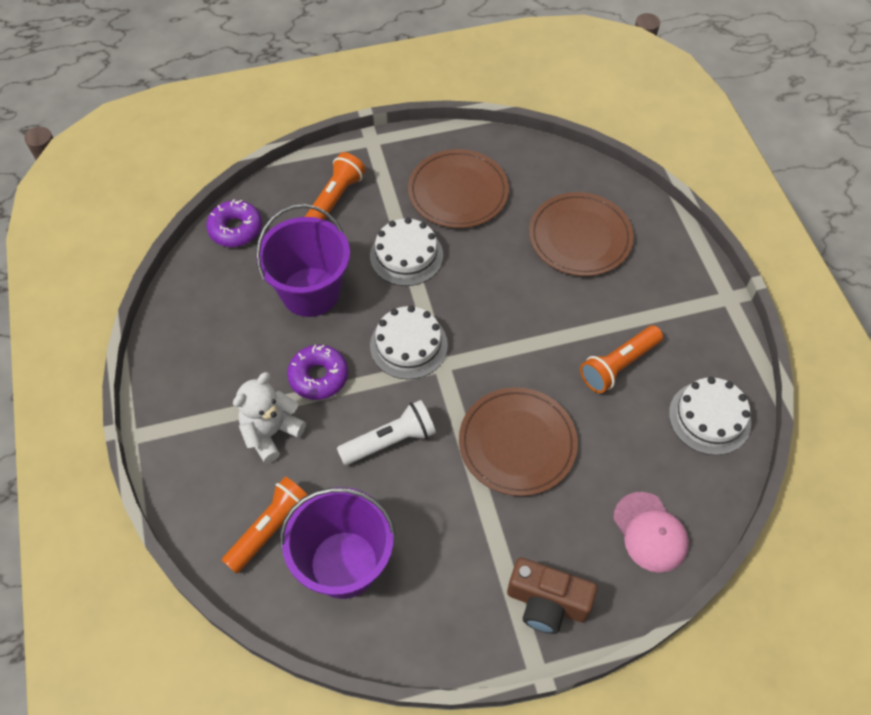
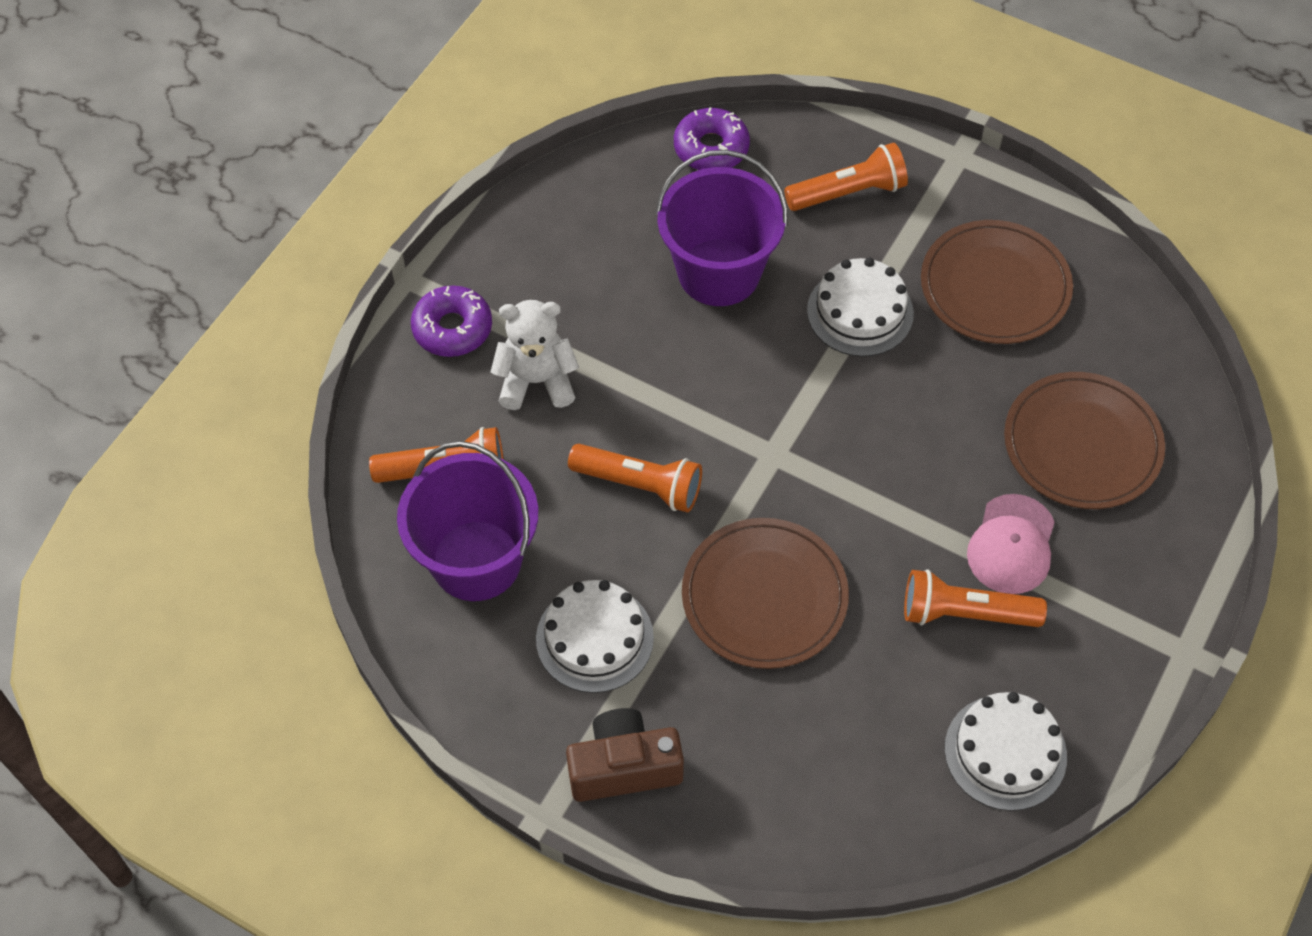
camera: 45 degrees right, 0 degrees up
(318, 376) = (637, 364): purple donut -> purple donut (452, 328)
(390, 441) = (640, 485): white flashlight -> orange flashlight
(408, 345) = (760, 407): white cake -> white cake (594, 638)
(547, 603) = (624, 767): brown camera -> brown camera turned 105 degrees clockwise
(650, 532) = (803, 801): pink cap -> pink cap (1011, 545)

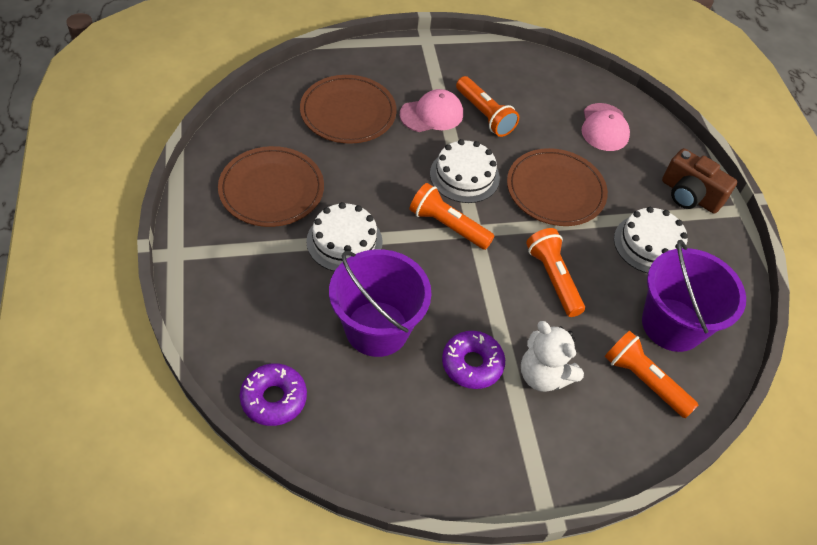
camera: 135 degrees left, 5 degrees down
(452, 328) = (555, 454): purple donut -> purple donut (472, 364)
(827, 763) = (604, 127): none -> pink cap
(849, 193) = (253, 295): orange flashlight -> orange flashlight (448, 225)
(1005, 752) = (534, 75): white cake -> white cake (464, 176)

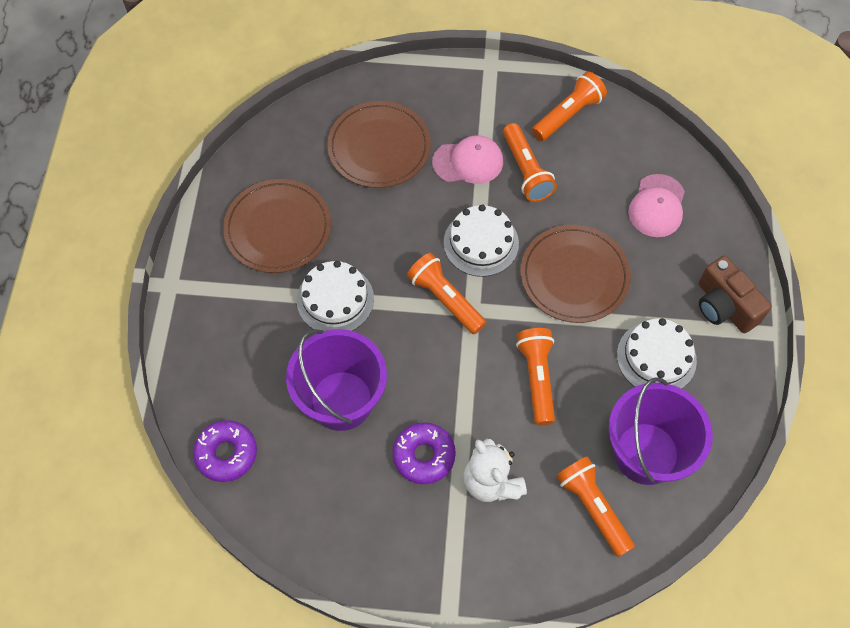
camera: 20 degrees right, 10 degrees up
(505, 69) = (568, 115): none -> orange flashlight

